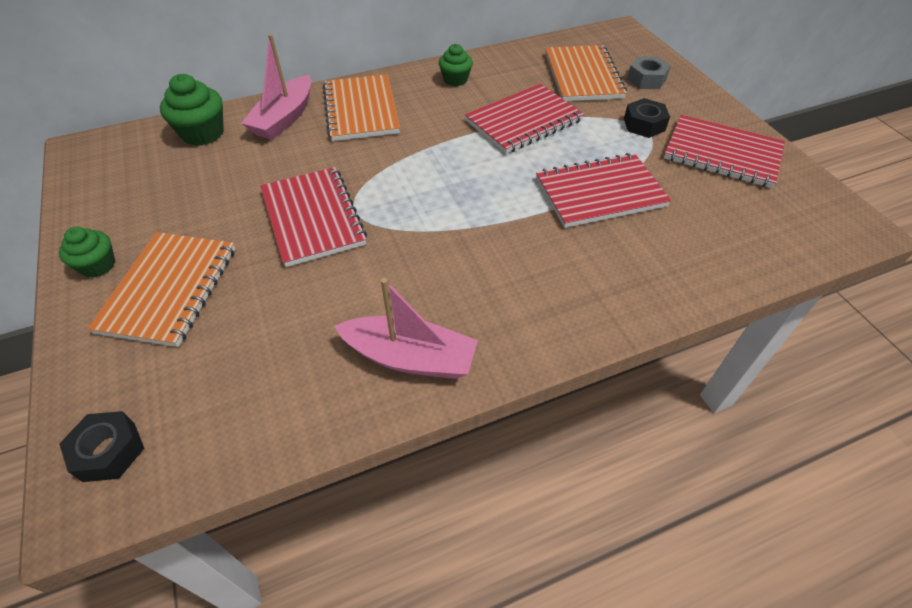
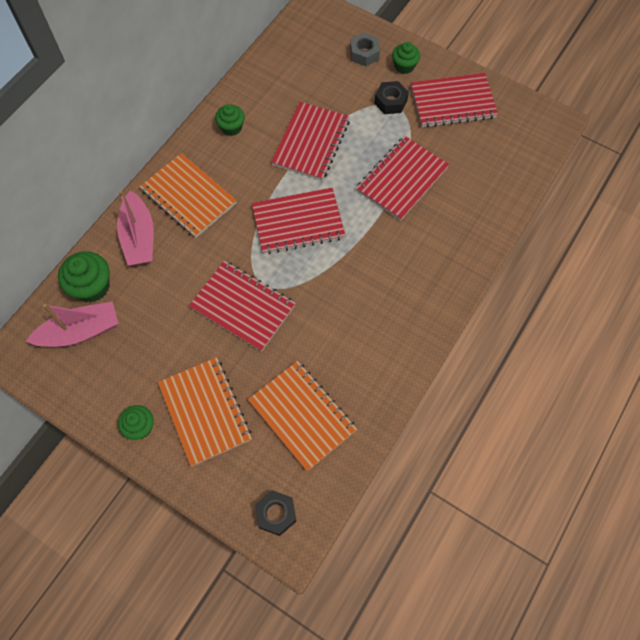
camera: 35 degrees left, 15 degrees up
(410, 357) = (382, 360): pink boat -> pink boat (80, 332)
(445, 176) = (298, 222): none -> red notebook
(583, 76) = (319, 73): orange notebook -> orange notebook (302, 416)
(685, 104) = (404, 66): none -> green cupcake

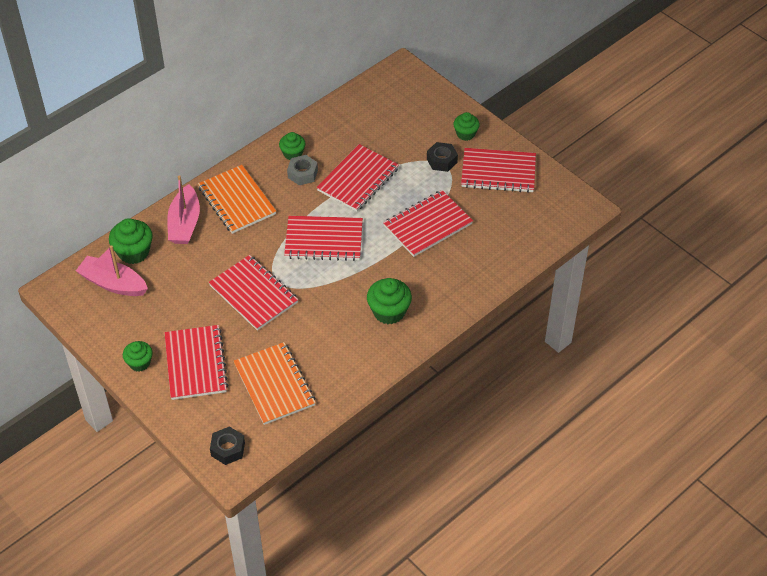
camera: 15 degrees right, 15 degrees down
(80, 332) = (113, 283): pink boat -> pink boat turned 150 degrees counterclockwise
(205, 411) = (195, 364): orange notebook -> red notebook
(364, 54) = (433, 116): grey nut -> grey nut (302, 174)
(397, 293) = (389, 312): none -> green cupcake

